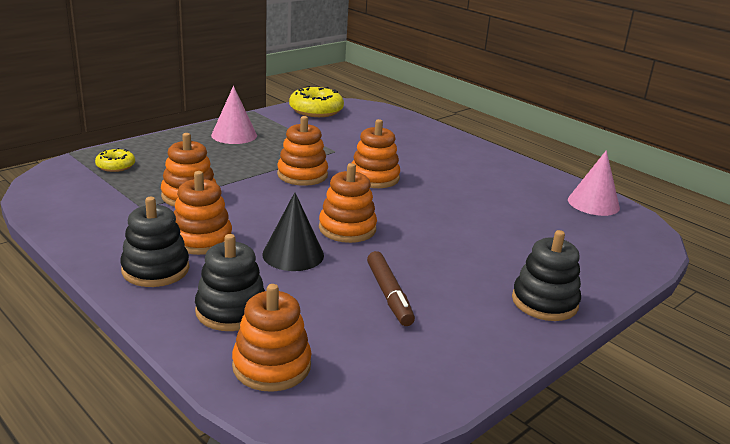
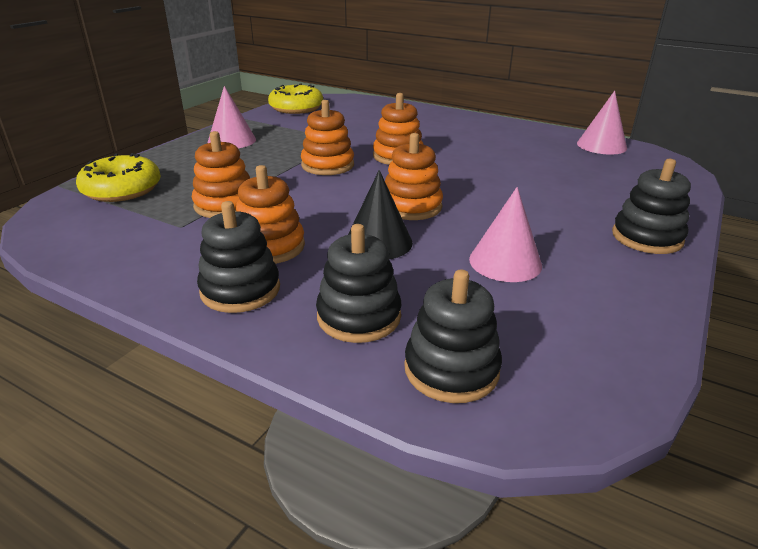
camera: 15 degrees left, 5 degrees up
(115, 166) = (122, 189): yellow donut -> yellow donut, size x1.78
(271, 366) = (451, 369): orange stacking toy -> black stacking toy
(389, 295) = (505, 262): brown marker -> pink cone

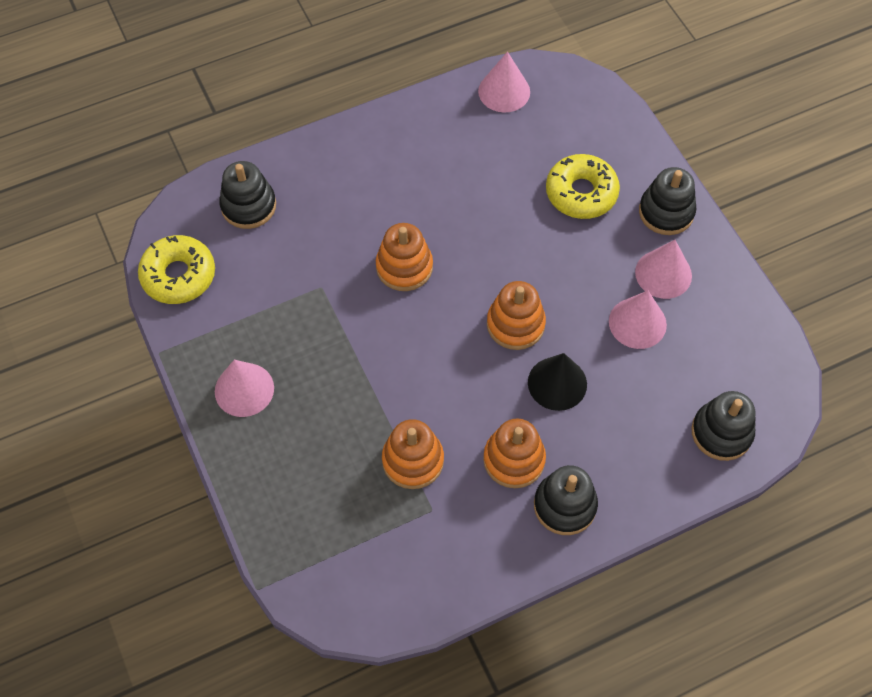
camera: 55 degrees left, 30 degrees up
(122, 189) = (313, 534): yellow donut -> yellow donut (581, 193)
(327, 165) = (382, 337): orange stacking toy -> none
(359, 316) = (642, 450): black stacking toy -> black stacking toy (248, 206)
(582, 258) = (663, 274): none -> pink cone

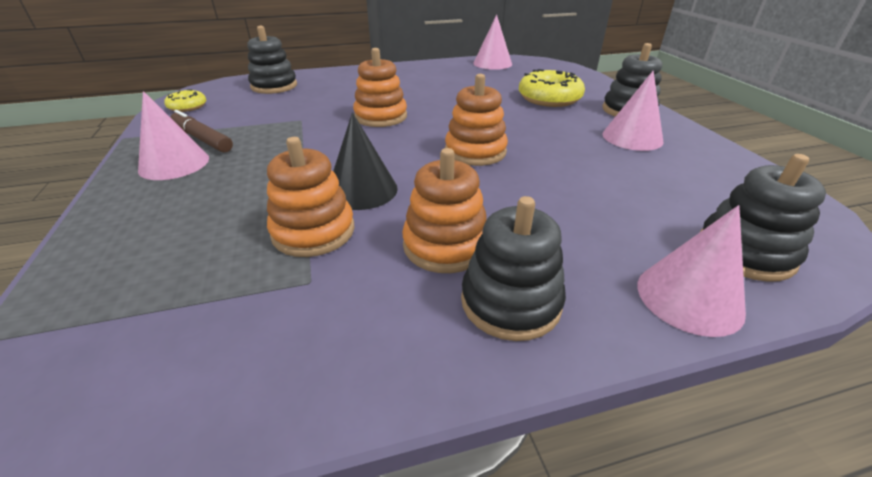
camera: 10 degrees right, 25 degrees down
(178, 275) = (187, 107): yellow donut -> yellow donut, size x0.56
(241, 342) = (202, 139): none -> brown marker
(557, 383) = (514, 191): black cone -> black cone (362, 190)
(637, 323) = (608, 161): pink cone -> pink cone (689, 297)

